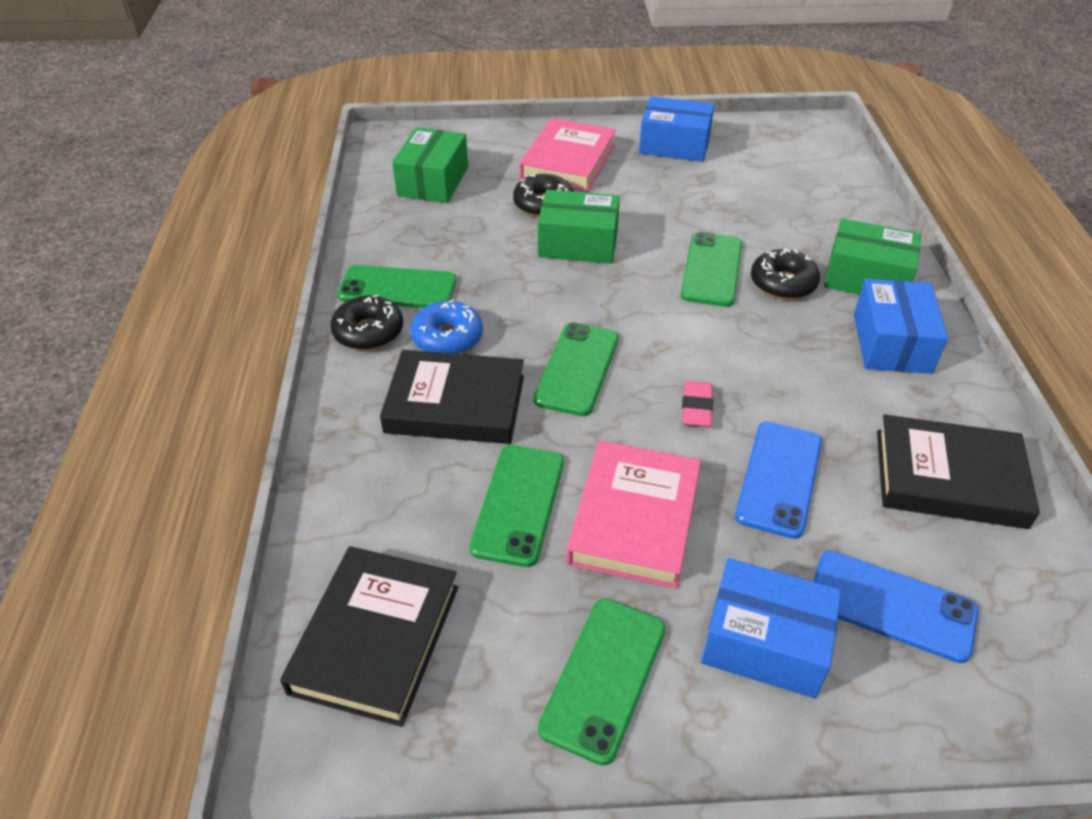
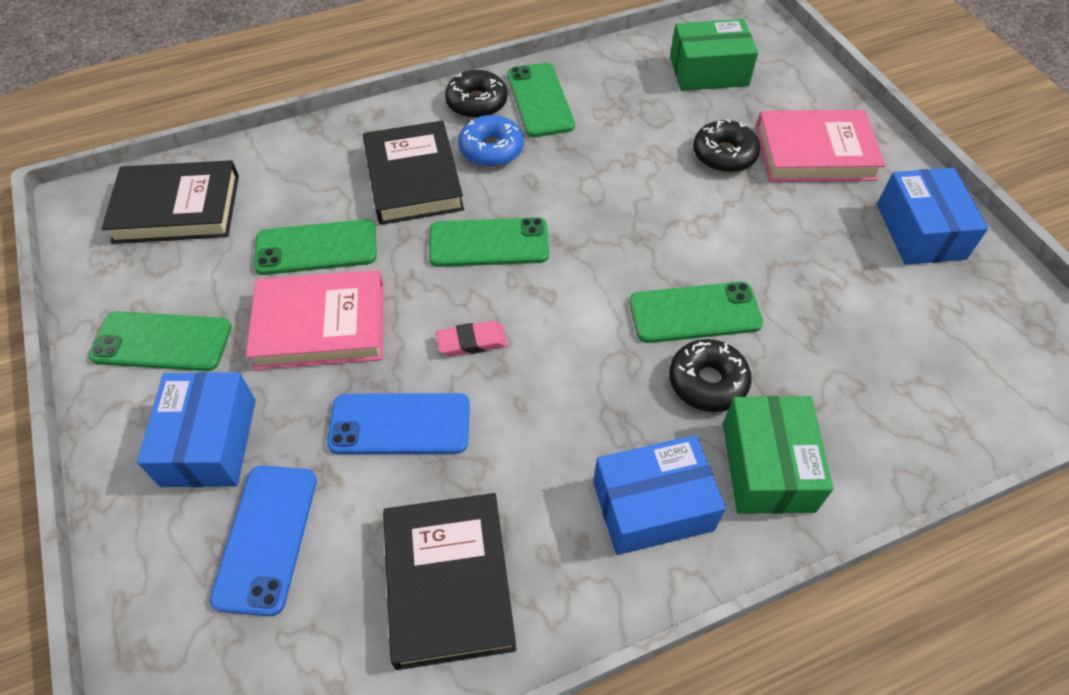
camera: 70 degrees right, 10 degrees up
(578, 243) = (675, 197): green box -> none

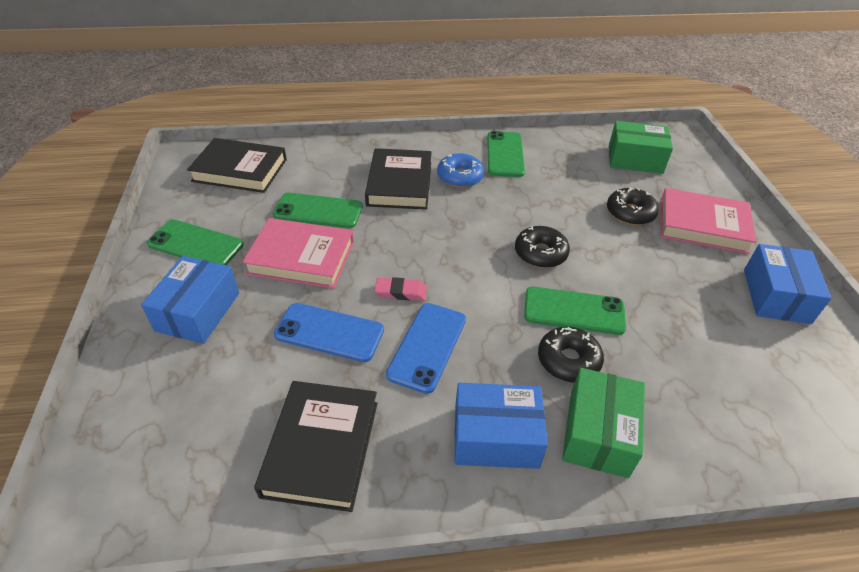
camera: 15 degrees right, 10 degrees down
(266, 538) = (208, 382): blue phone -> blue phone (427, 346)
(477, 103) = (460, 148): black donut -> black donut (540, 253)
(489, 243) = (436, 233): green phone -> none

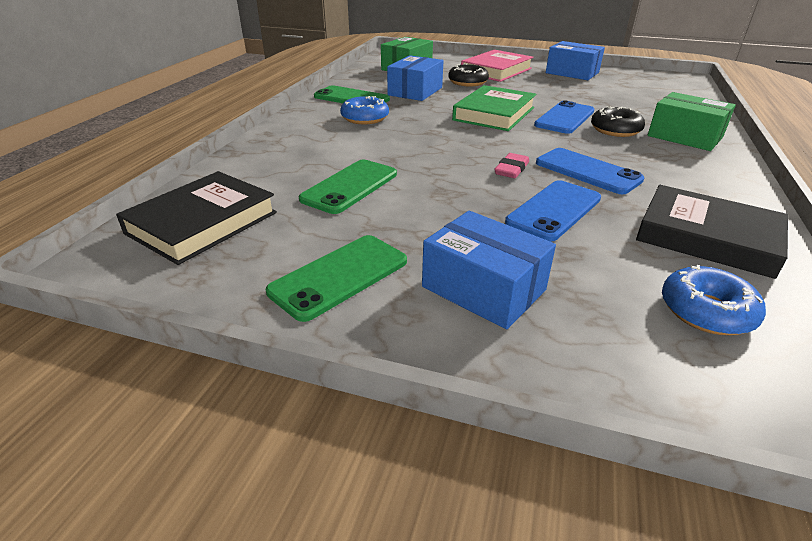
camera: 65 degrees left, 10 degrees down
(196, 442) = (706, 311): none -> blue donut
(301, 258) = (426, 208): pink book -> none
(399, 184) = (346, 142): black book -> none
(495, 437) = (689, 166): blue box -> blue box (415, 91)
(540, 253) = (494, 114): black donut -> green book
(574, 311) = (564, 118): green phone -> blue phone

